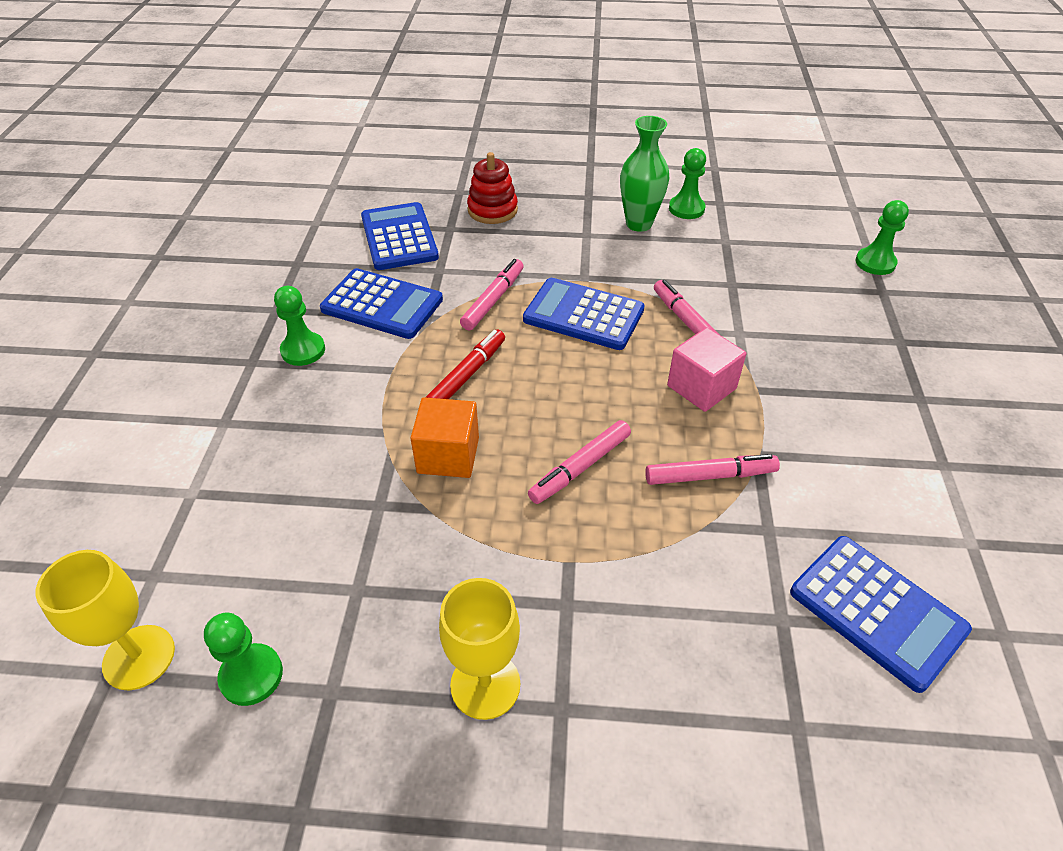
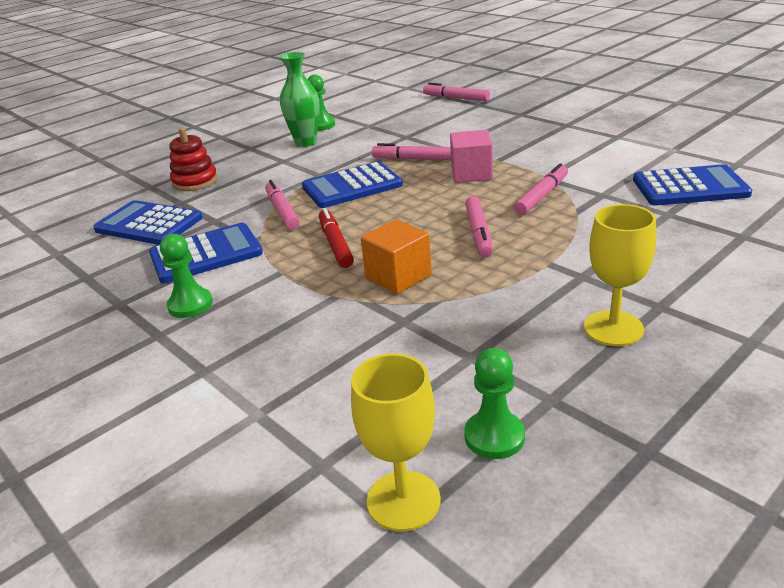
camera: 45 degrees left, 15 degrees down
(875, 263) = (456, 98): green pawn -> pink marker

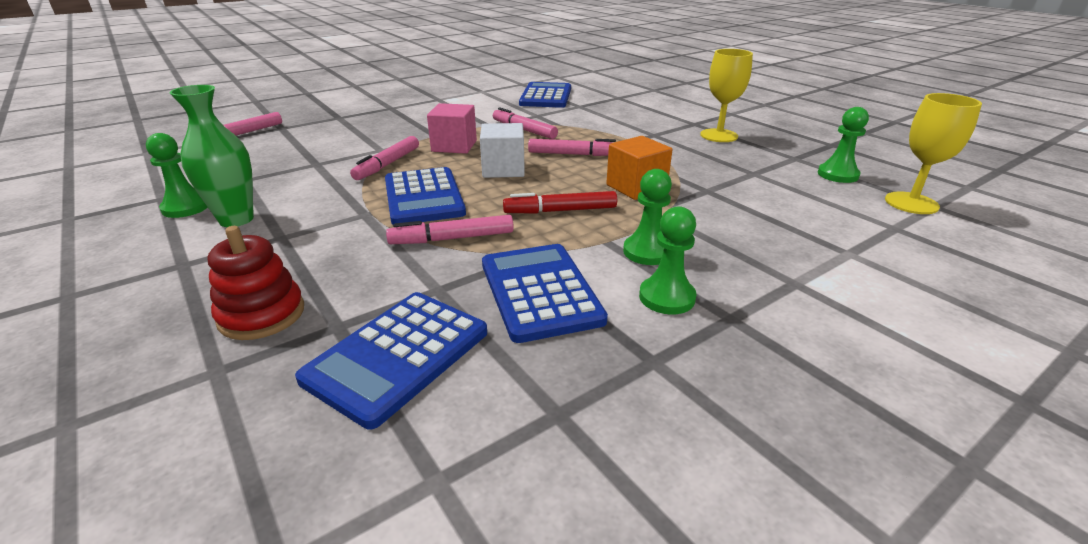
camera: 85 degrees left, 0 degrees up
(261, 292) = (647, 252): none -> green pawn
(421, 205) = (503, 169): none -> white cube

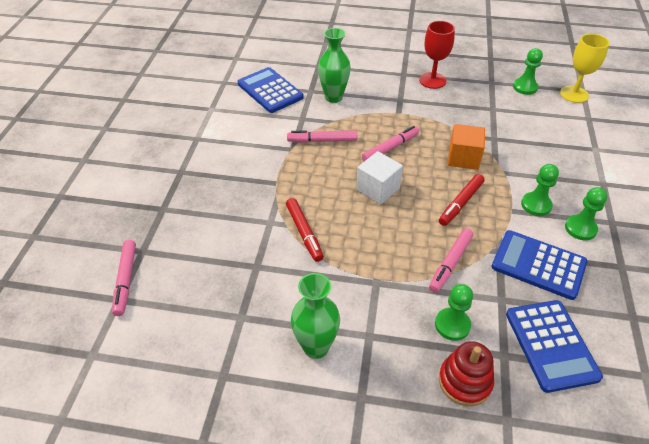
camera: 45 degrees left, 15 degrees up
(186, 208) = (261, 367): green pawn -> green pawn (452, 325)
(387, 164) = (304, 233): pink marker -> red marker
(424, 197) = (380, 244): blue calculator -> none
(454, 146) = (310, 186): pink cube -> none
(591, 114) = (333, 97): none -> green vase
(718, 135) = (432, 80): yellow goblet -> red goblet

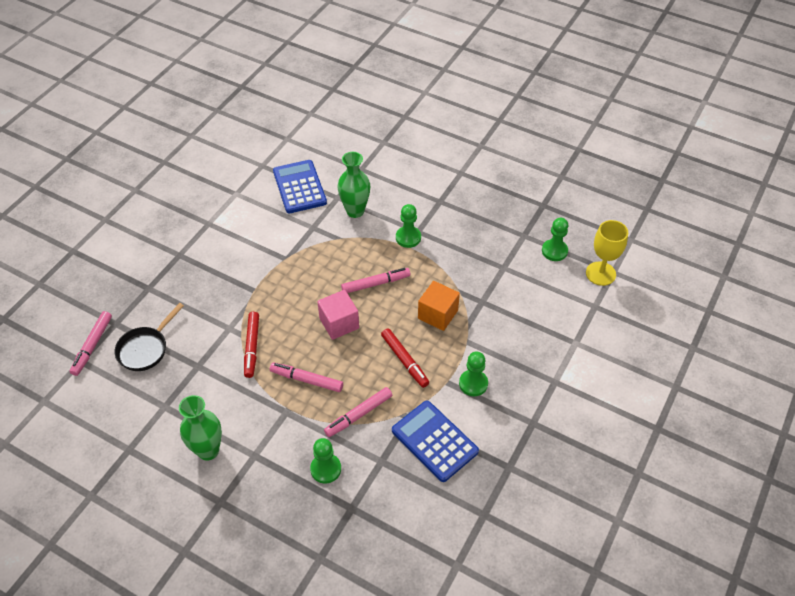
camera: 20 degrees right, 5 degrees up
(189, 266) = (145, 349): none -> black pan
(322, 140) = (318, 257): pink marker -> pink marker (306, 380)
(378, 189) = (339, 323): white cube -> pink cube
(432, 80) = (464, 217): red goblet -> none
(461, 203) = (404, 360): red marker -> red marker turned 90 degrees counterclockwise
(465, 381) = (306, 517): red stacking toy -> none
(551, 345) = (396, 513): blue calculator -> none
(580, 228) = (498, 419): green pawn -> green pawn (408, 238)

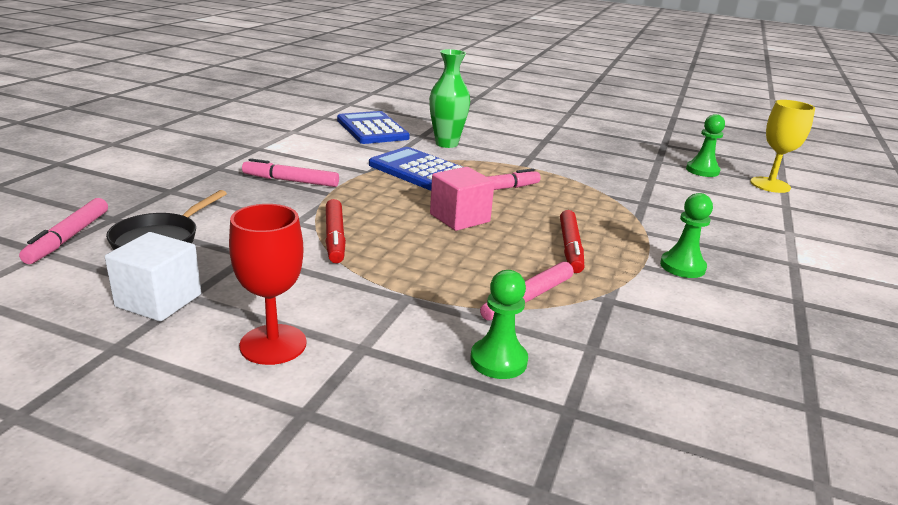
camera: 10 degrees left, 25 degrees down
(148, 410) = (159, 300): none -> white cube
(208, 450) = (273, 344): green vase -> red goblet
(306, 380) = (429, 266): pink marker -> pink marker (290, 181)
(404, 360) = (570, 248): red marker -> red marker turned 45 degrees clockwise
(408, 238) = (521, 160): green pawn -> none
(434, 441) = (665, 323): blue calculator -> blue calculator (418, 170)
(438, 314) = (592, 211): orange cube -> none

